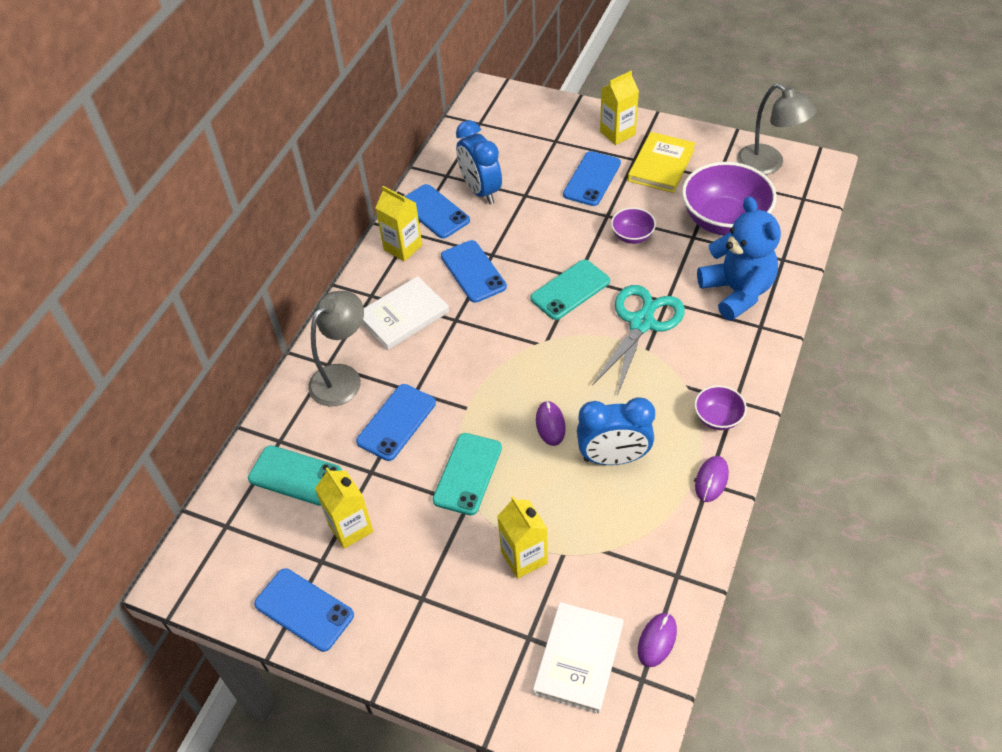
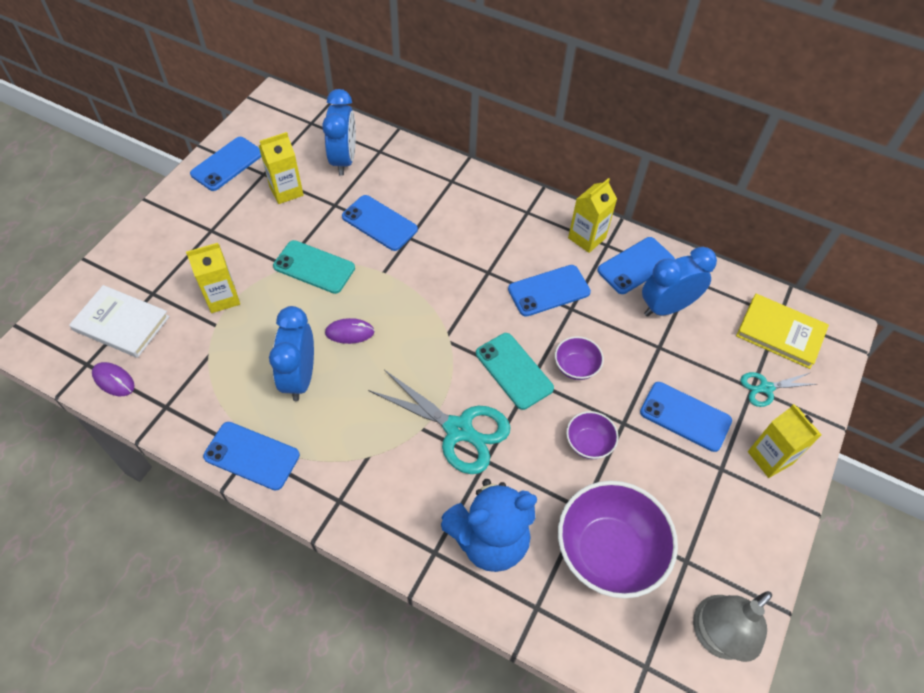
camera: 90 degrees right, 5 degrees up
(295, 475) = (344, 160): turquoise phone -> blue clock
(342, 377) = (435, 190): grey lamp -> none
(403, 315) = (499, 234): white book -> none
(554, 133) = (766, 388): none -> turquoise scissors
(661, 165) = (711, 498): yellow book -> yellow book (780, 333)
(711, 480) = (252, 456): purple mouse -> blue phone
(717, 418) = (321, 478): purple bowl -> purple bowl (576, 367)

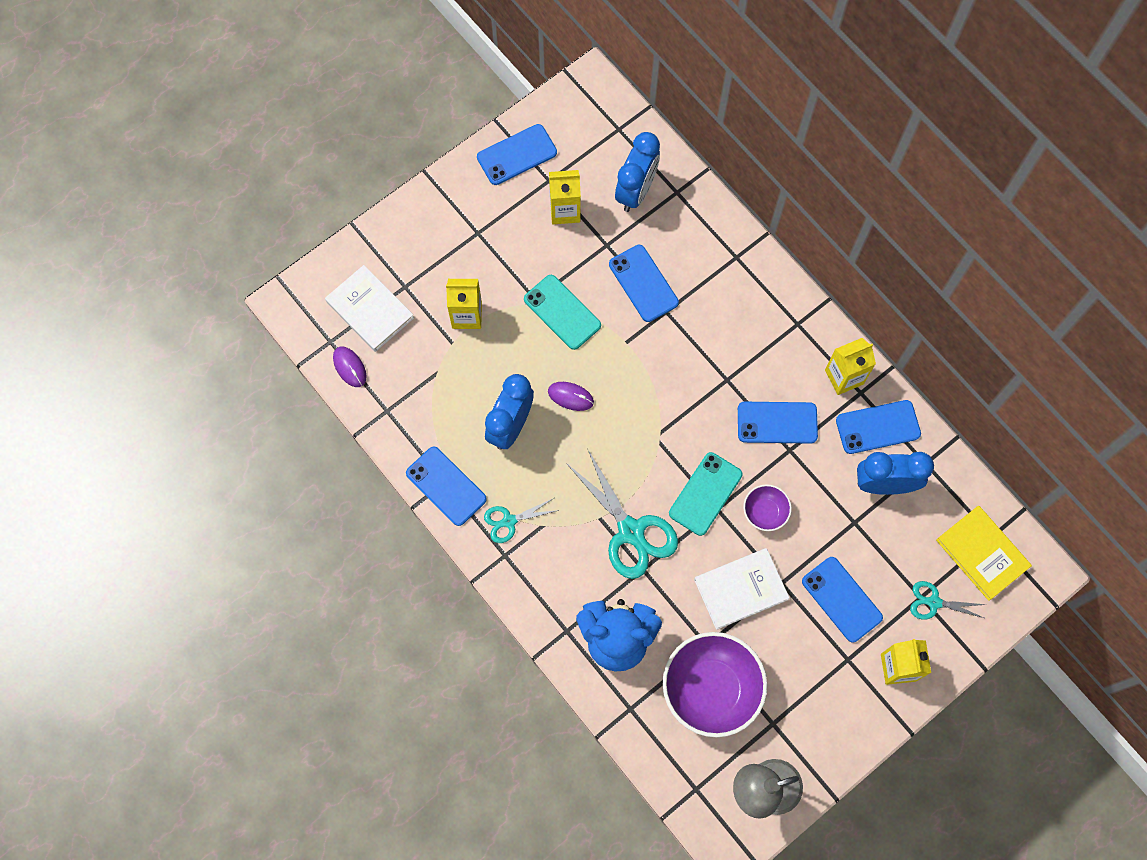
camera: 25 degrees right, 15 degrees up
(331, 465) = (509, 521): none -> turquoise scissors
(514, 371) = (705, 494): turquoise phone -> turquoise phone turned 45 degrees clockwise
(588, 443) = (740, 589): purple bowl -> white book

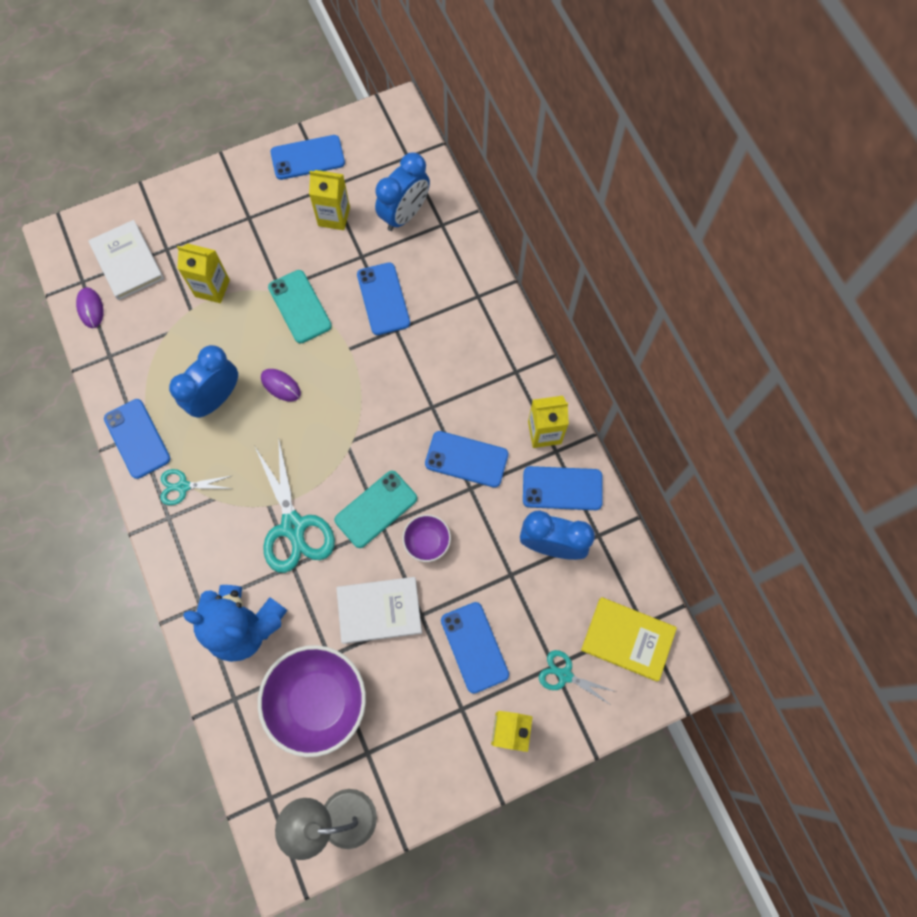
camera: 15 degrees right, 0 degrees up
(982, 553) = (627, 639): yellow book -> yellow book turned 45 degrees counterclockwise

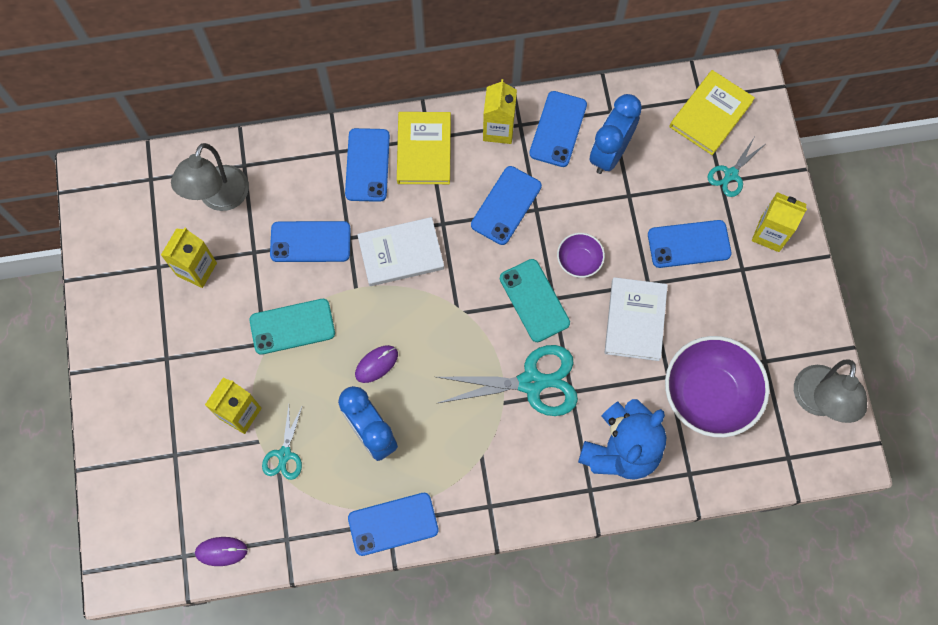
camera: 75 degrees left, 0 degrees up
(127, 262) = (176, 500): white book -> white book (401, 253)
(183, 486) = (460, 484): turquoise scissors -> turquoise scissors (284, 454)
(308, 158) = (114, 280): blue phone -> blue phone (367, 165)
(404, 215) = (219, 198): blue clock -> grey lamp
(502, 370) = (424, 150): none -> yellow book

